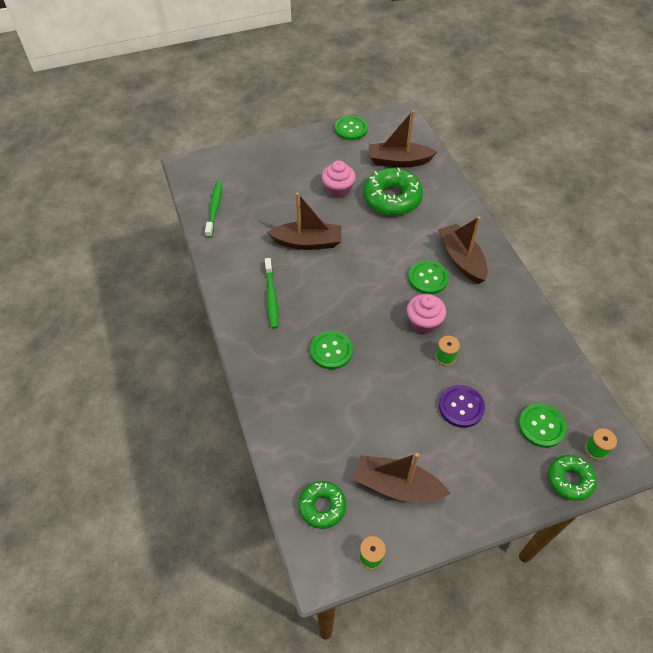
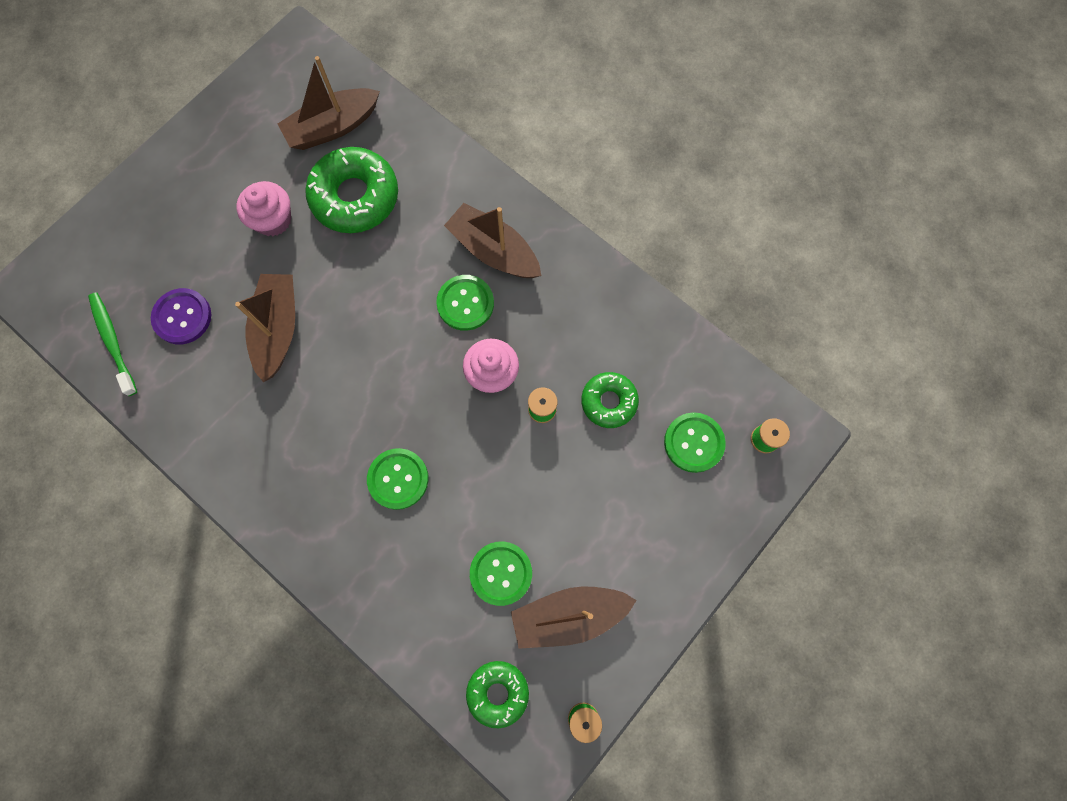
camera: 30 degrees left, 20 degrees up
(271, 297) = (276, 442): green toothbrush -> none
(307, 242) = (278, 329): brown boat -> brown boat turned 60 degrees counterclockwise
(351, 129) = (234, 102): green button -> green button (501, 573)
(461, 407) = (592, 469): purple button -> purple button (182, 317)
(569, 480) = (752, 495): green donut -> green donut (609, 402)

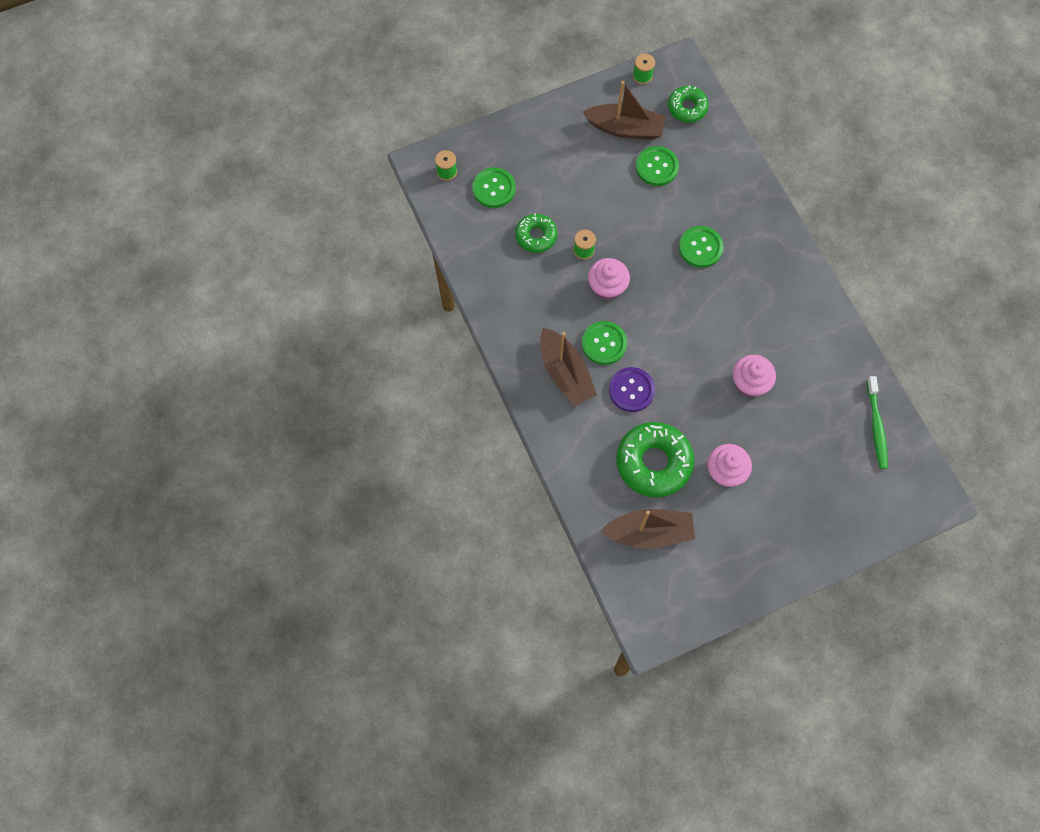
camera: 155 degrees left, 5 degrees down
(182, 317) = (819, 423): purple button -> purple button (631, 390)
(278, 329) = (749, 383): brown boat -> pink cupcake

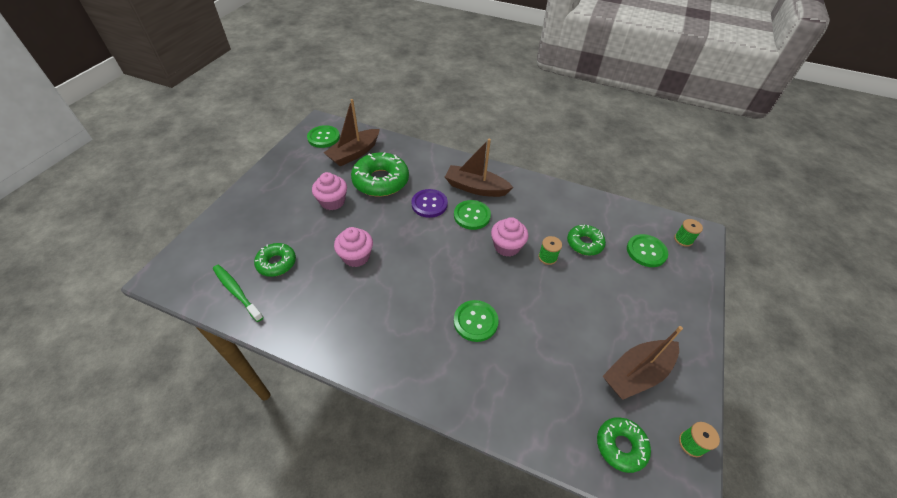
camera: 135 degrees right, 20 degrees down
(657, 167) = (576, 360): green button -> green button (323, 137)
(825, 432) = (276, 263): none -> green donut

